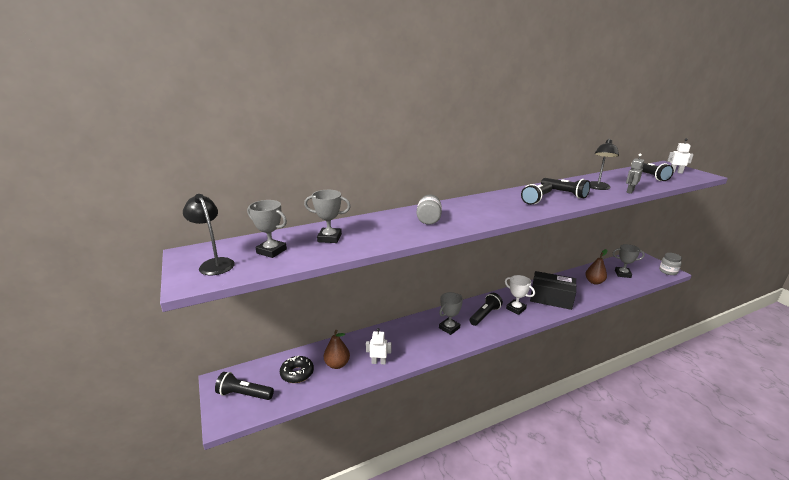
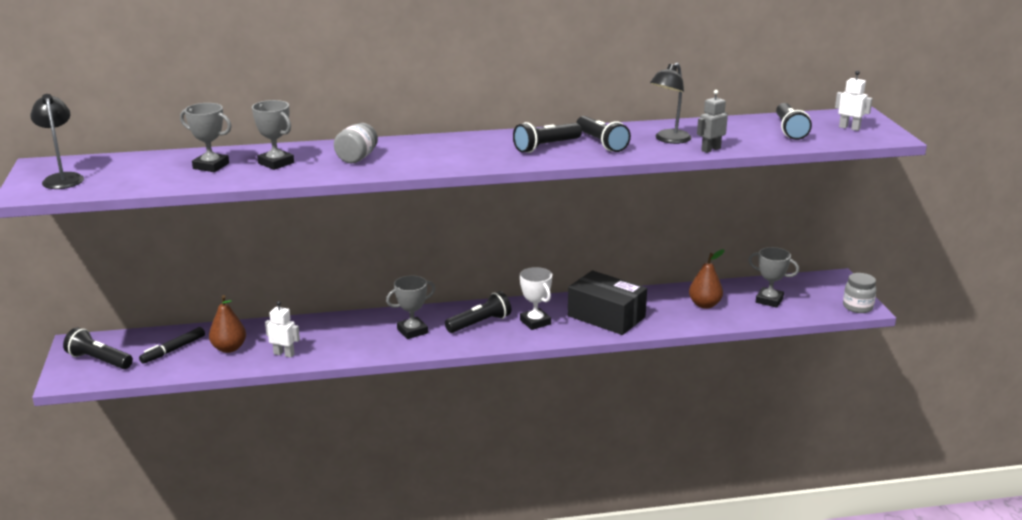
camera: 15 degrees right, 0 degrees up
(271, 251) = (132, 172): grey trophy -> grey trophy (276, 163)
(297, 373) = (173, 350): black donut -> black marker

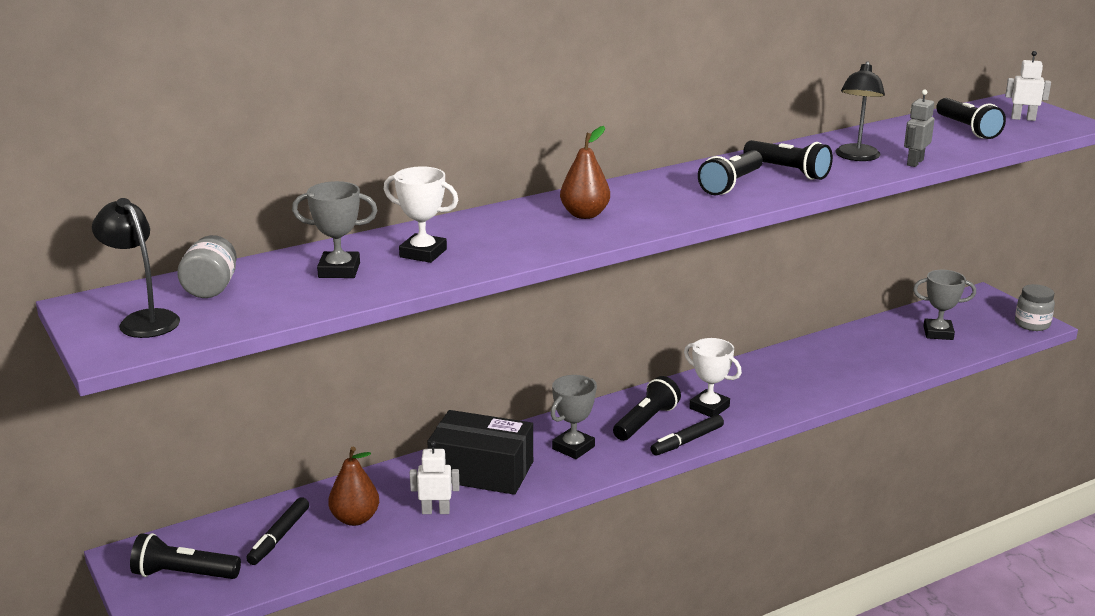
camera: 20 degrees left, 0 degrees up
(276, 163) = (423, 253): grey trophy -> white trophy
(357, 158) = (521, 231): grey jar -> grey jar (211, 288)
(497, 342) = (687, 441): none -> black marker
(606, 316) = (783, 385): black box -> black box (481, 471)
(704, 305) = (876, 351): brown pear -> brown pear (585, 214)

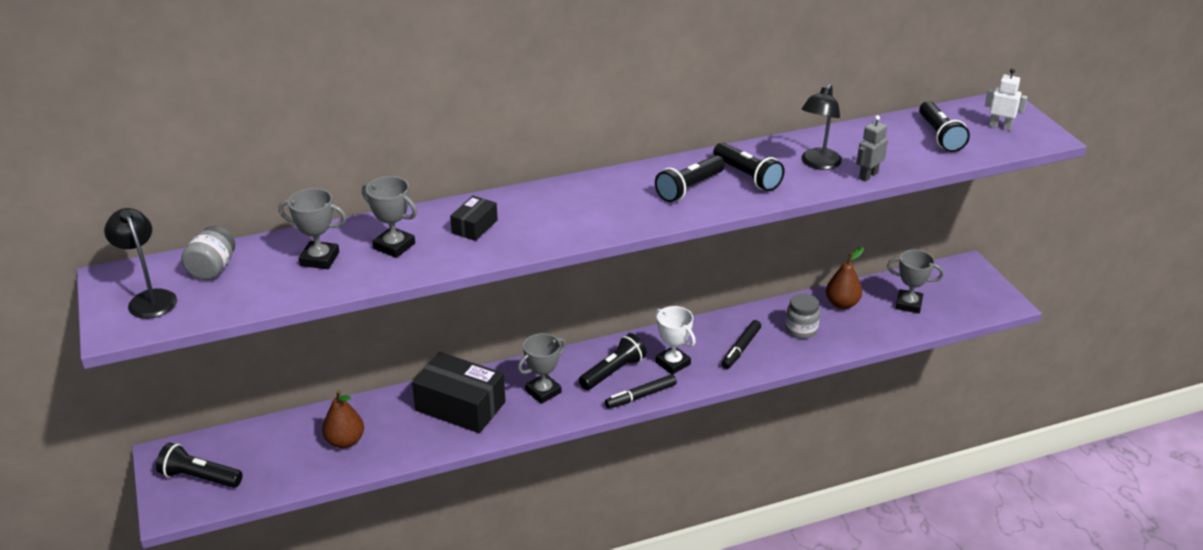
camera: 10 degrees right, 10 degrees up
(279, 537) = (281, 451): black marker -> black marker (741, 349)
(423, 253) = (394, 246): white trophy -> grey trophy
(435, 511) = (411, 442): white robot -> none
(508, 231) = (474, 226): none -> black box
(585, 214) = (546, 213): brown pear -> brown pear (842, 304)
(1032, 324) = (1000, 303): grey jar -> grey jar (801, 329)

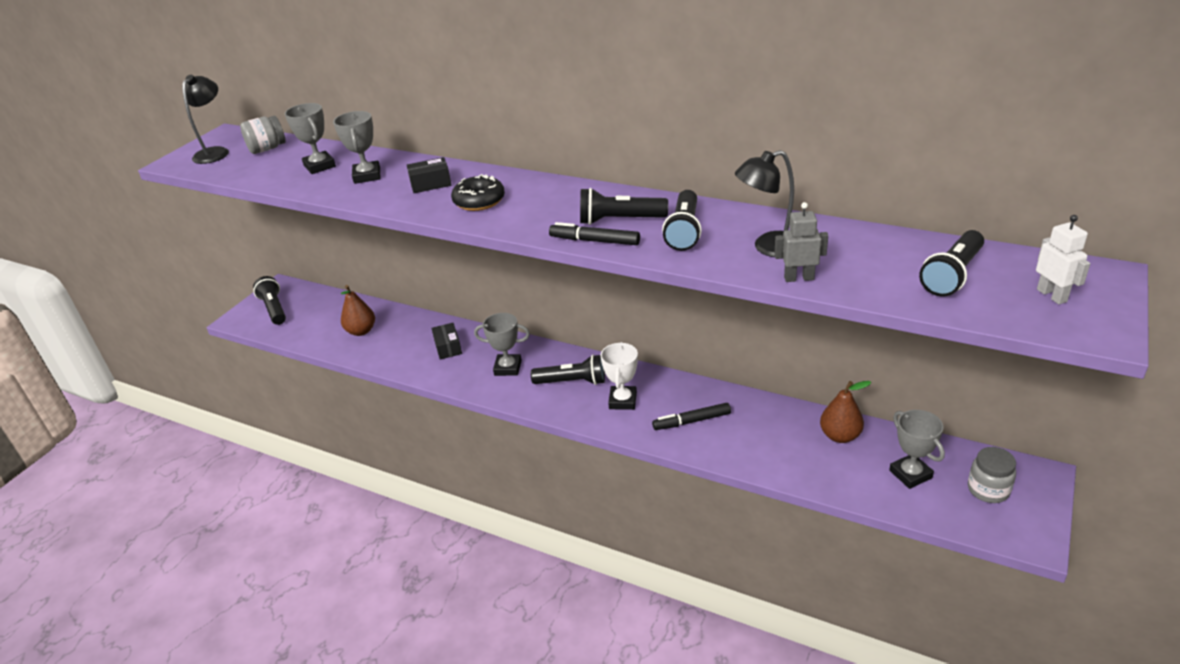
camera: 50 degrees right, 0 degrees up
(460, 406) = (448, 347): black box -> black box, size x0.50
(550, 221) = (479, 201): none -> black donut
(641, 396) = (563, 411): black marker -> black marker (594, 241)
(801, 329) = (767, 436): grey jar -> grey jar (988, 490)

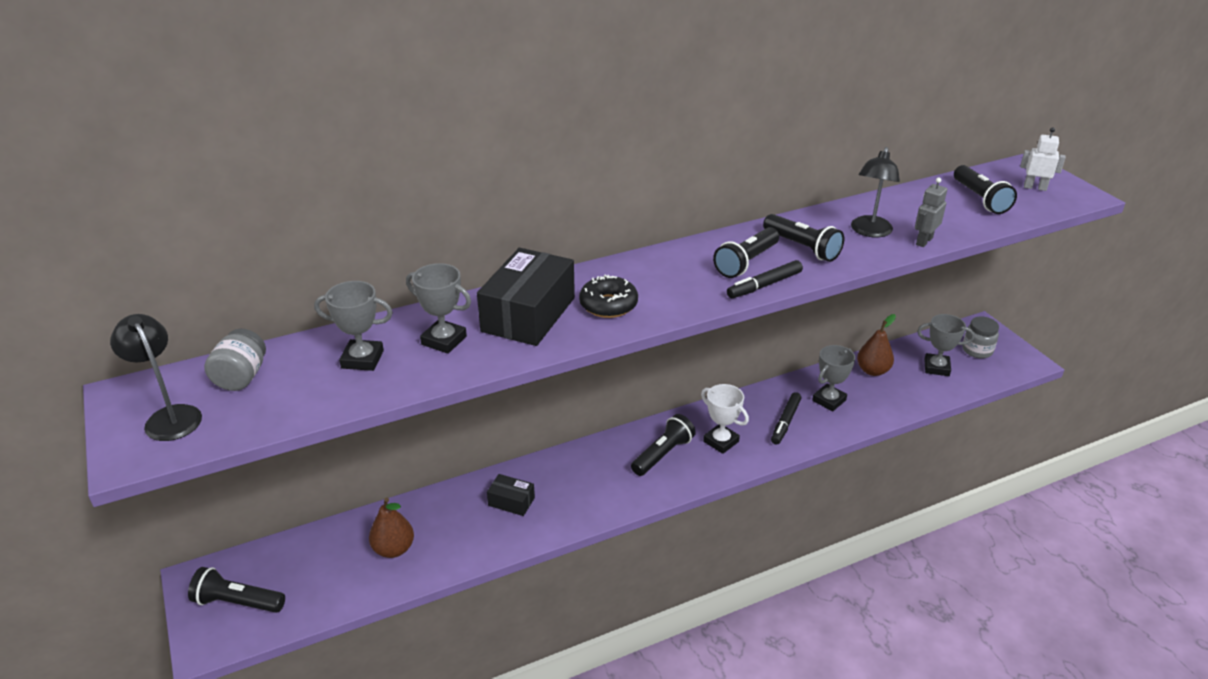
camera: 55 degrees left, 0 degrees up
(430, 184) = (528, 314): black box -> black box, size x2.00
(508, 368) = (595, 480): grey trophy -> grey trophy (829, 400)

